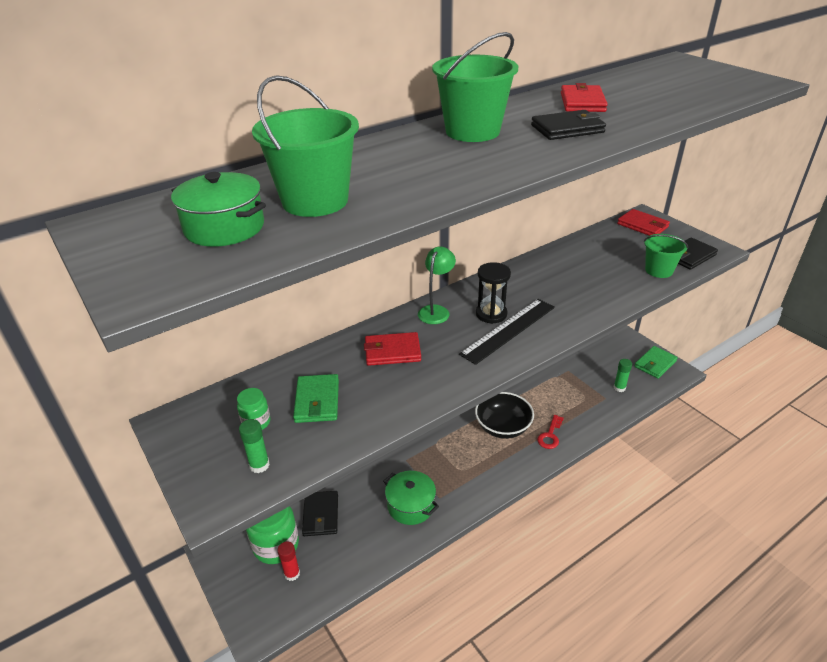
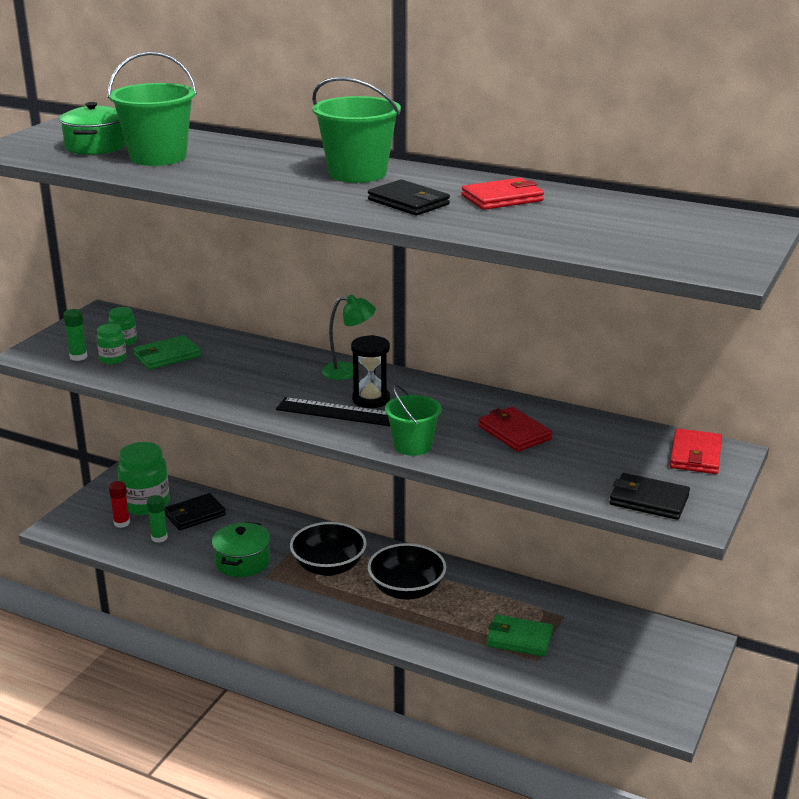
camera: 60 degrees right, 10 degrees down
(289, 440) = (113, 359): none -> green jar
(392, 352) = (261, 368): red wallet -> red wallet (514, 433)
(450, 457) = (328, 567): none -> black bowl
(550, 435) = (423, 629): red key -> none
(619, 388) = (571, 668): green glue stick -> green glue stick (159, 538)
(655, 364) = (661, 693): green wallet -> green wallet (519, 639)
(659, 270) = (581, 482): green bucket -> green bucket (413, 446)

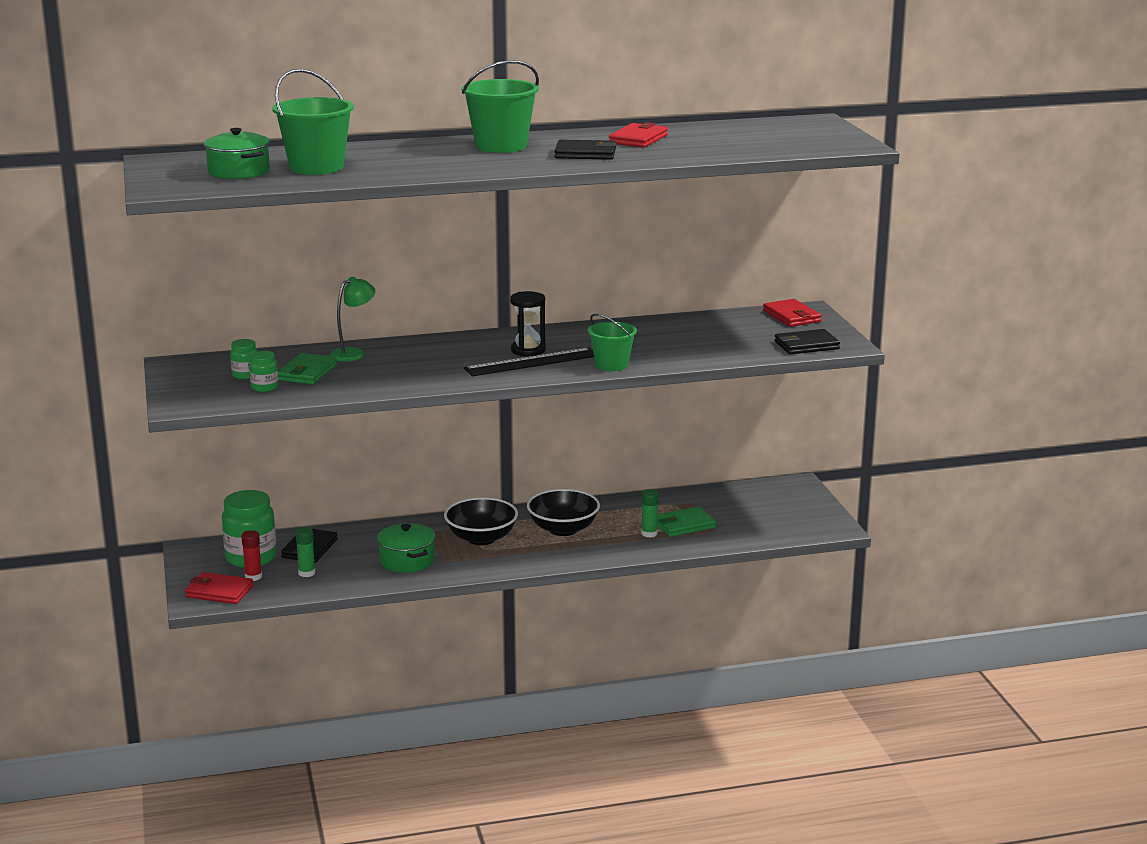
camera: 40 degrees left, 5 degrees down
(78, 357) = (229, 395): green glue stick -> green glue stick (649, 533)
(348, 371) = (476, 340): green lamp -> green lamp (353, 353)
(514, 433) = (662, 338): red wallet -> red wallet (219, 592)

